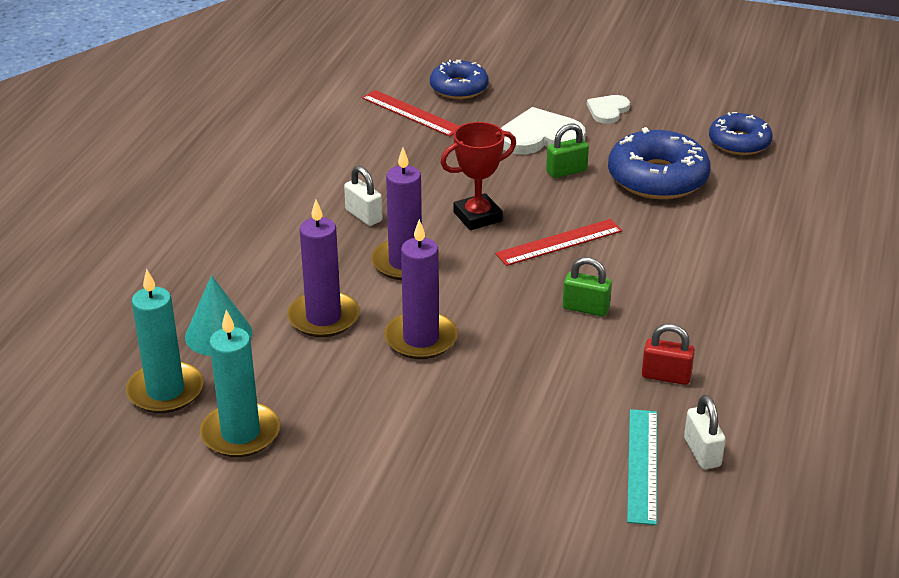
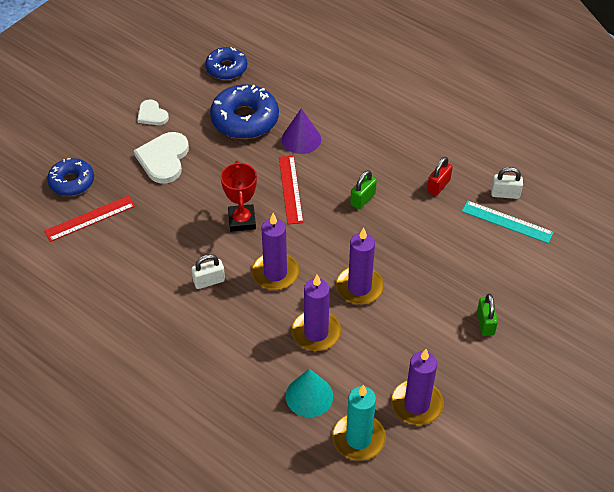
camera: 70 degrees left, 15 degrees up
(240, 433) = (416, 404): turquoise candle -> purple candle
(566, 171) = (213, 159): green padlock -> green padlock (485, 323)
(659, 230) = (301, 139): none -> purple cone

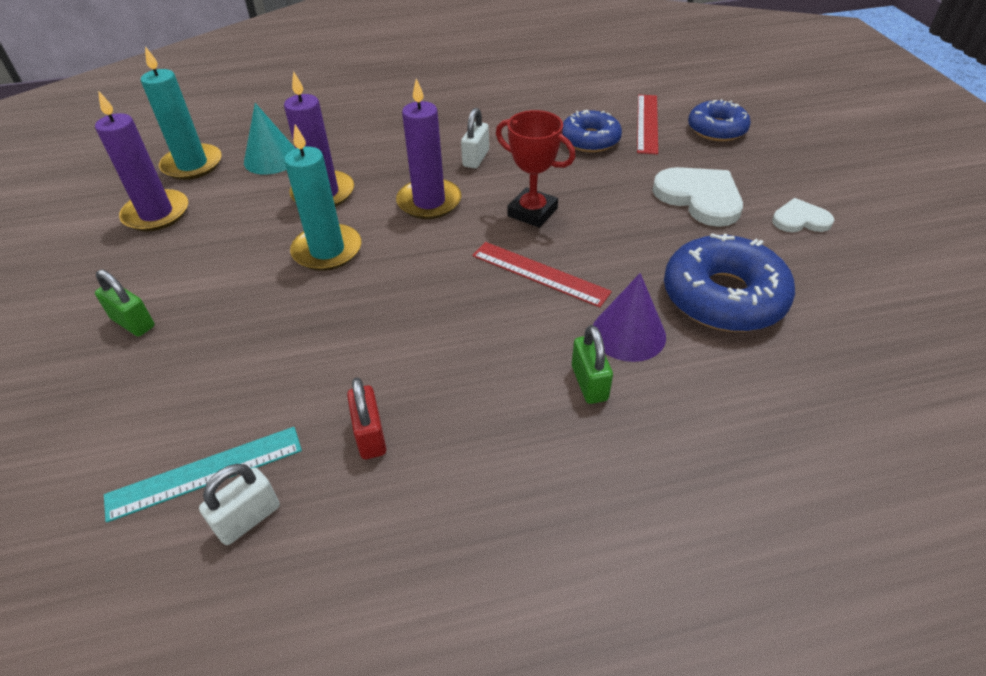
camera: 130 degrees right, 5 degrees down
(226, 68) = (874, 334): blue donut -> blue donut (590, 140)
(359, 287) = (327, 250): purple candle -> turquoise candle
(363, 199) = (446, 331): green padlock -> green padlock (589, 383)

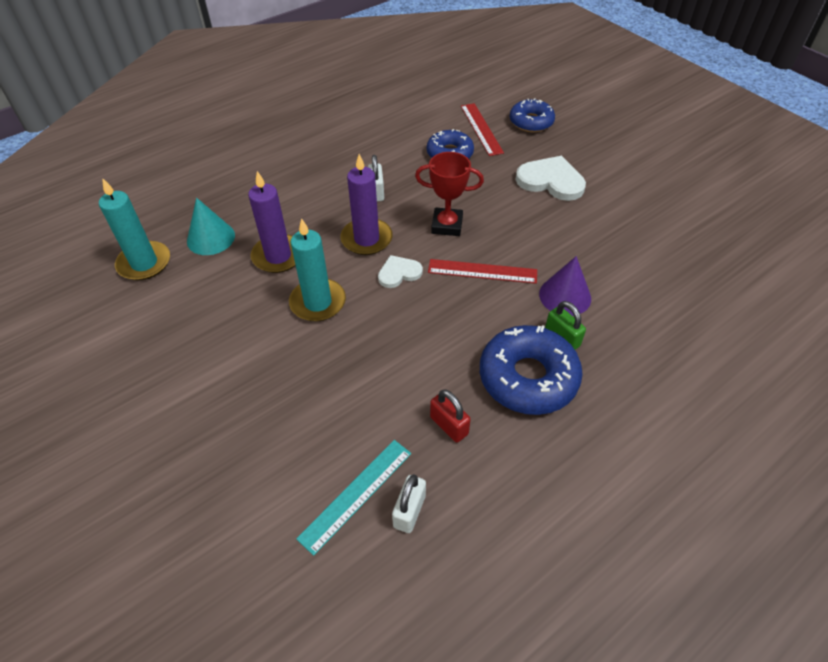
camera: 25 degrees left, 5 degrees up
(133, 323) = (208, 411): green padlock -> none
(156, 214) = (149, 316): purple candle -> none
(723, 297) = (606, 250): blue donut -> blue donut (528, 377)
(800, 220) = (621, 179): white heart -> white heart (399, 273)

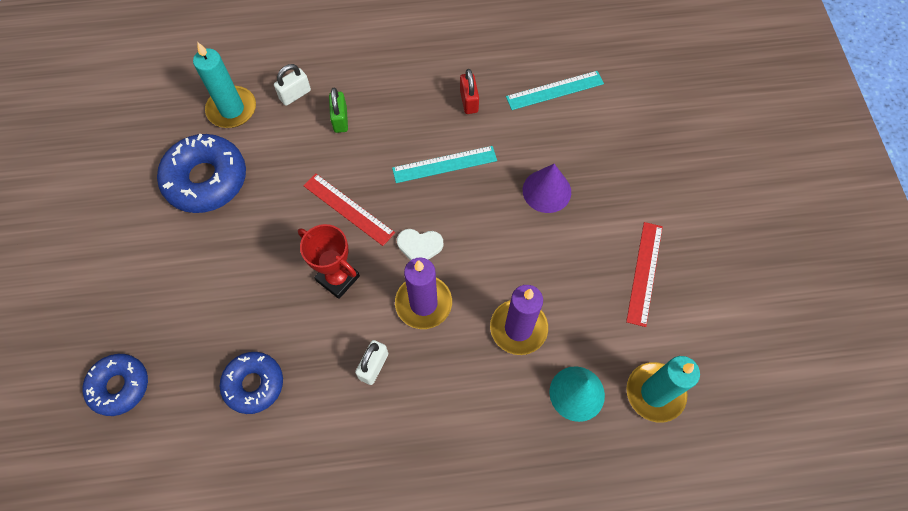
camera: 150 degrees left, 15 degrees up
(318, 302) = (507, 252): turquoise candle -> turquoise candle (232, 109)
(409, 511) = (527, 66): white padlock -> white padlock (295, 94)
(426, 347) = (444, 164): none -> turquoise ruler
(481, 129) = (184, 408): red ruler -> red ruler (645, 273)
(528, 377) = (390, 105): blue donut -> blue donut (206, 179)
(551, 181) = (192, 279): white heart -> none
(565, 296) = (304, 151): purple cone -> purple cone (546, 191)

